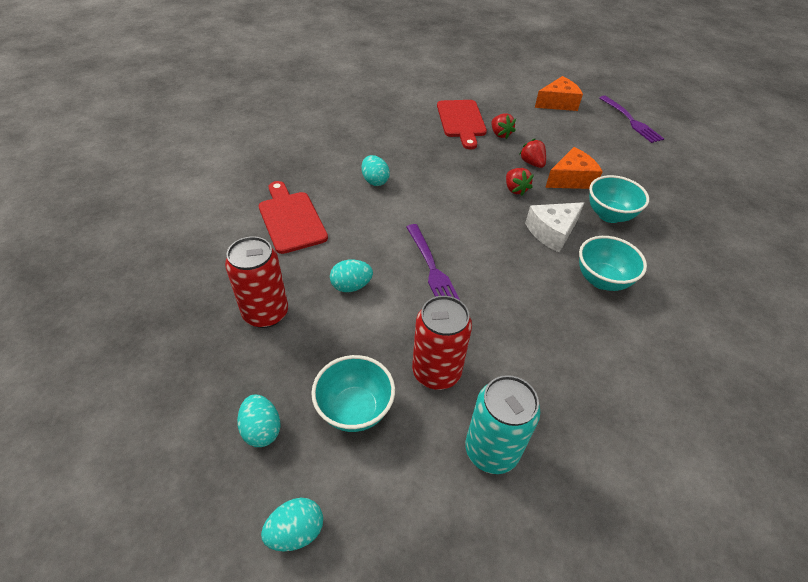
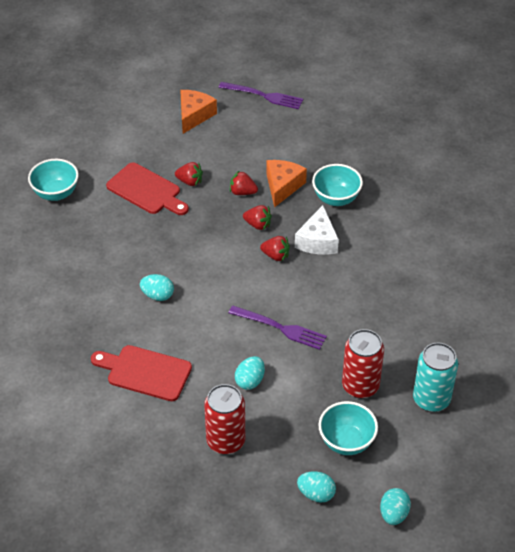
camera: 45 degrees left, 0 degrees up
(501, 218) = (275, 256): none -> red strawberry
(602, 280) = (380, 253): turquoise bowl -> turquoise bowl (56, 193)

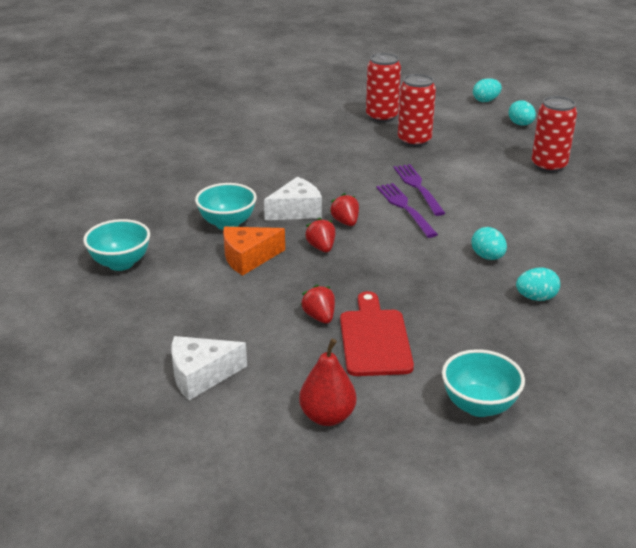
camera: 130 degrees left, 15 degrees down
(115, 140) = (327, 416): none -> red pear
(145, 372) = (565, 222): red cutting board -> none
(194, 115) = (201, 375): orange cheese -> white cheese
(242, 192) = (289, 276): red strawberry -> none
(250, 381) = (486, 178): turquoise egg -> turquoise egg (536, 298)
(263, 96) = (101, 340): purple fork -> purple fork (405, 208)
(346, 442) = (466, 129): turquoise bowl -> turquoise bowl (121, 263)
(431, 399) = (381, 117): turquoise can -> red can

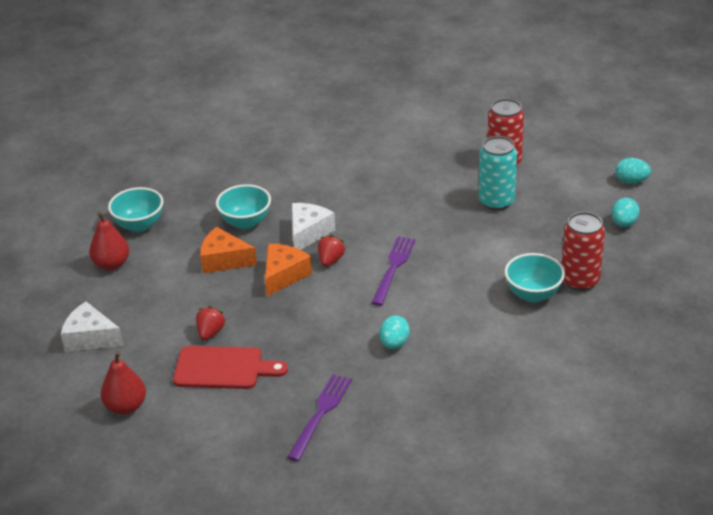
camera: 40 degrees right, 5 degrees up
(135, 305) = (112, 264): none -> red pear
(296, 211) = (308, 233): white cheese -> white cheese turned 75 degrees counterclockwise
(321, 247) = (284, 275): red strawberry -> orange cheese
(374, 339) = (223, 368): red cutting board -> red cutting board turned 60 degrees clockwise
(414, 141) = (496, 201): red can -> turquoise can
(418, 187) = (431, 252): purple fork -> purple fork (320, 414)
(479, 406) = (223, 452): turquoise bowl -> turquoise bowl (533, 294)
(536, 298) = (379, 396): turquoise egg -> none

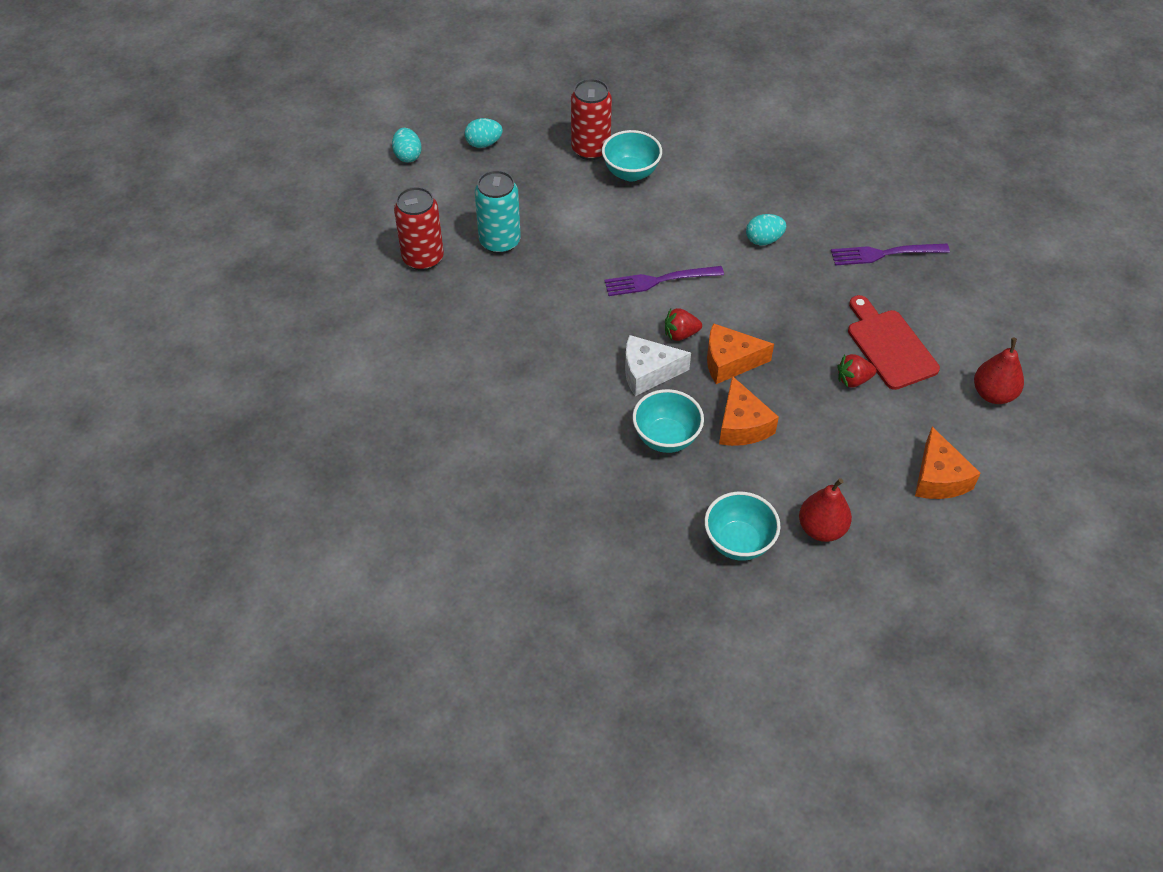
camera: 120 degrees left, 15 degrees up
(90, 338) = (938, 478): white cheese -> orange cheese

